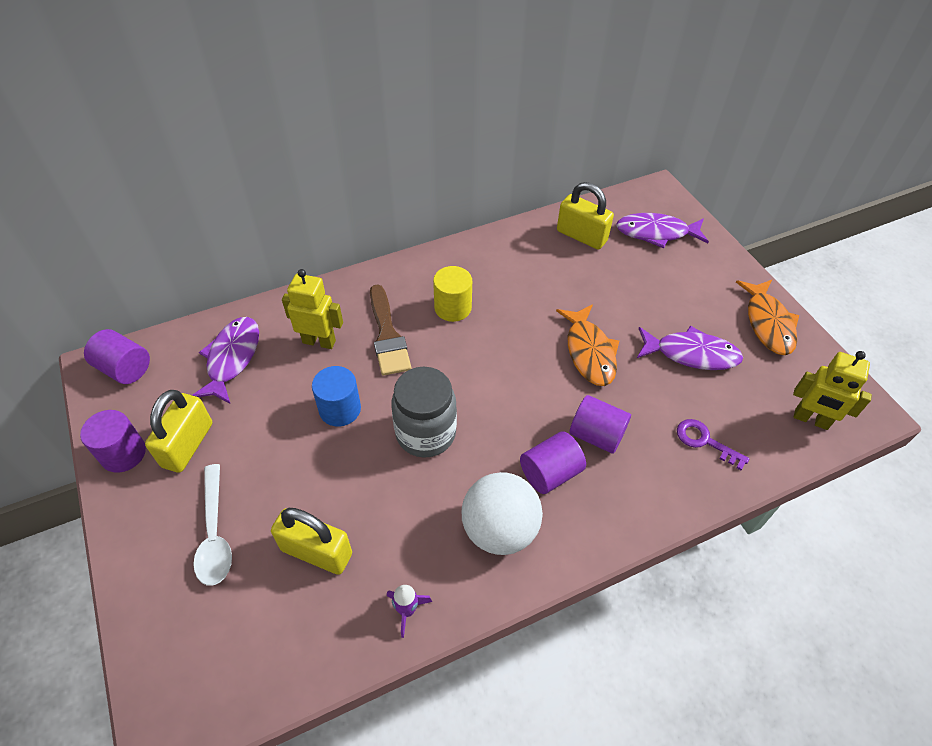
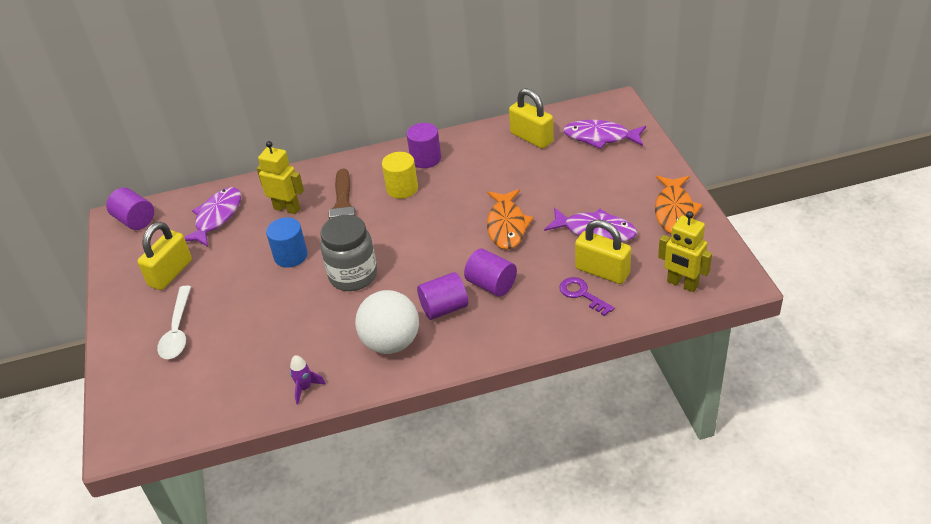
camera: 15 degrees right, 10 degrees down
(123, 453) = (123, 276): purple cylinder -> purple cylinder (425, 159)
(316, 552) = (248, 347): yellow padlock -> yellow padlock (602, 271)

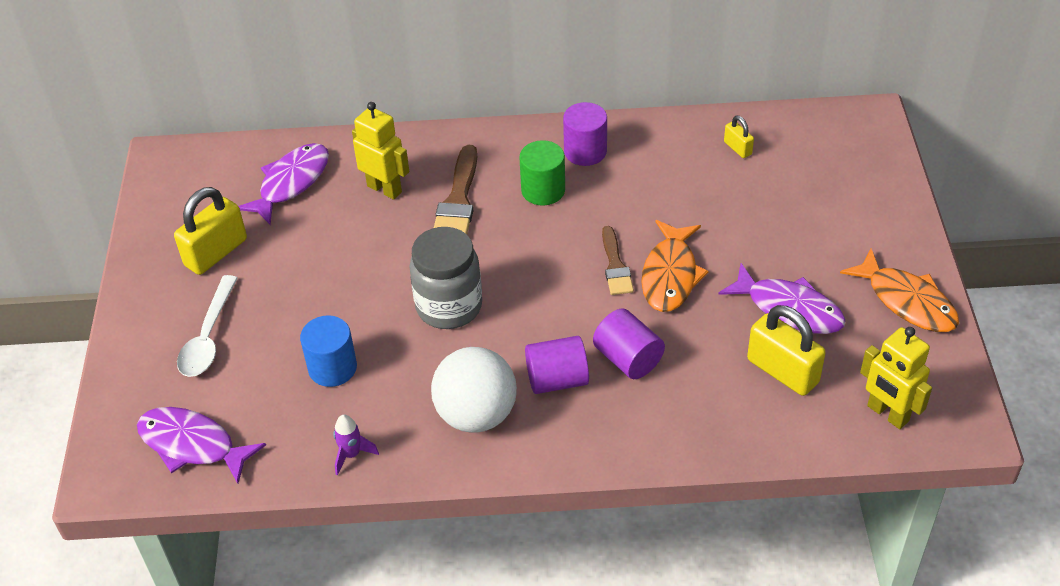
camera: 10 degrees right, 5 degrees up
(135, 220) = (186, 166): purple cylinder -> none
(291, 256) = (374, 260): blue cylinder -> blue cylinder (332, 368)
(402, 188) = (543, 190): yellow cylinder -> green cylinder
(466, 227) = (615, 265): none -> brown brush
(531, 138) = (737, 148): yellow padlock -> yellow padlock, size x0.50
(581, 294) = (746, 399): purple key -> none
(600, 137) = (833, 166): purple fish -> purple fish (192, 445)
(674, 211) = (907, 301): orange fish -> orange fish turned 60 degrees counterclockwise

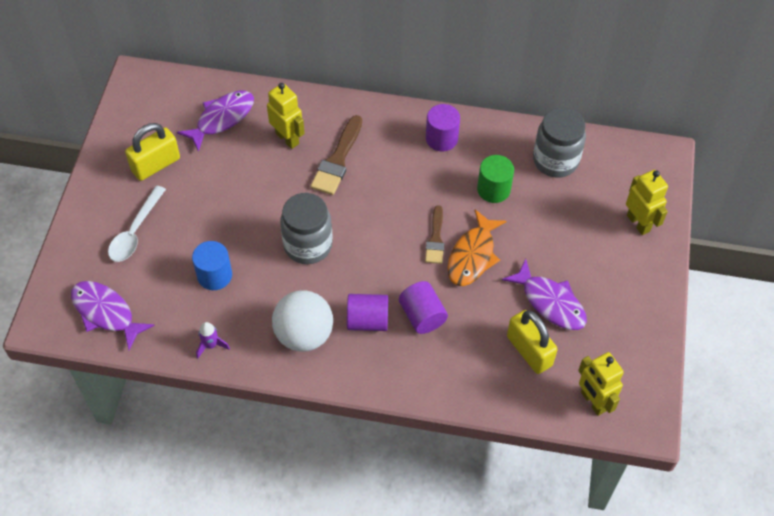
camera: 10 degrees right, 10 degrees up
(543, 190) = (401, 165): green cylinder -> green cylinder (493, 189)
(737, 148) = (555, 160): yellow padlock -> grey jar
(867, 197) = (638, 223): none -> yellow robot
(907, 301) = (638, 316): orange fish -> none

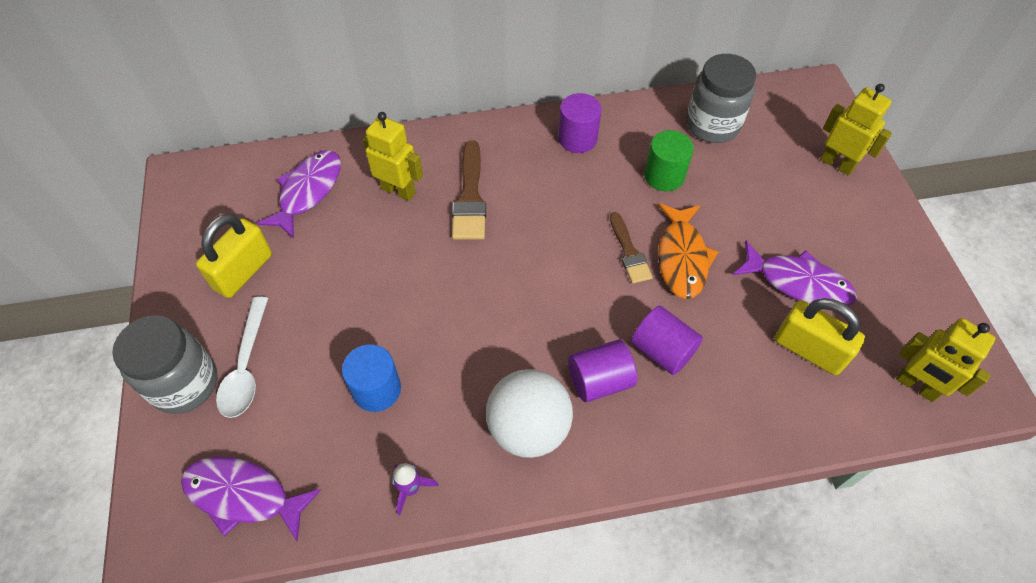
camera: 20 degrees left, 0 degrees up
(308, 245) = (480, 310): grey jar -> grey jar (185, 384)

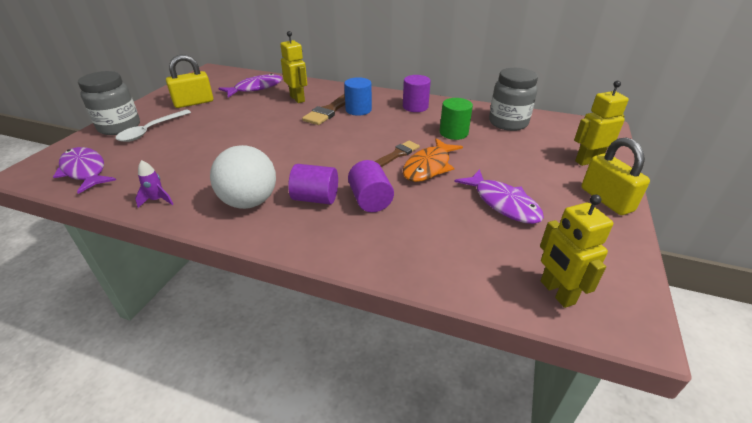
camera: 30 degrees right, 20 degrees down
(376, 389) = (194, 158): blue cylinder -> blue cylinder (358, 110)
(629, 252) = (397, 154): brown brush -> brown brush turned 150 degrees counterclockwise
(809, 350) = (479, 238): yellow padlock -> yellow padlock (606, 199)
(837, 164) = (588, 161): yellow robot -> yellow robot turned 90 degrees counterclockwise

